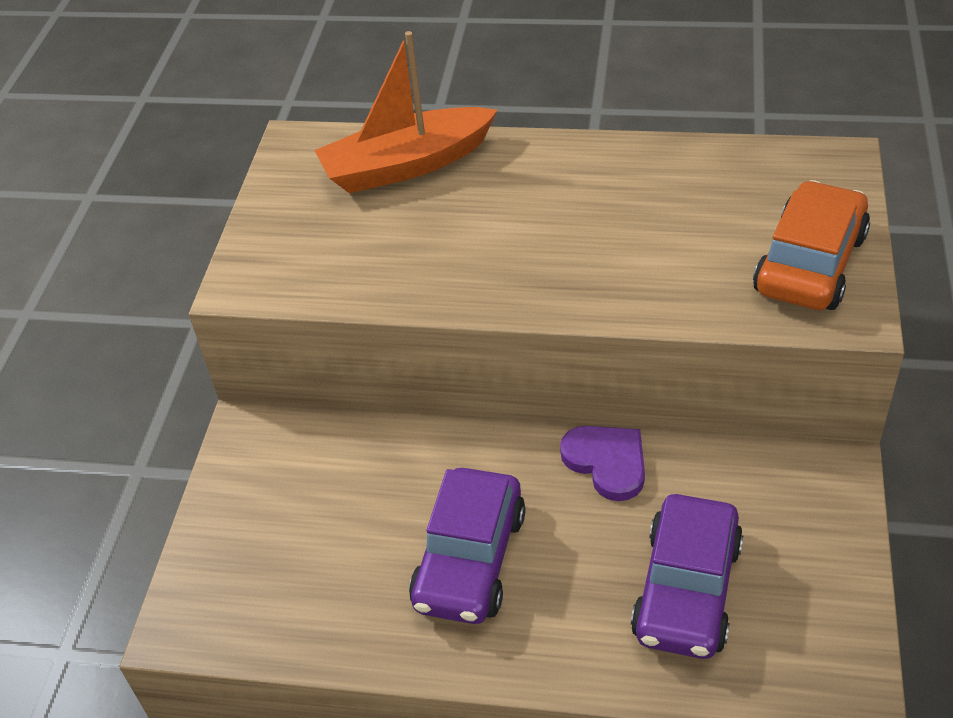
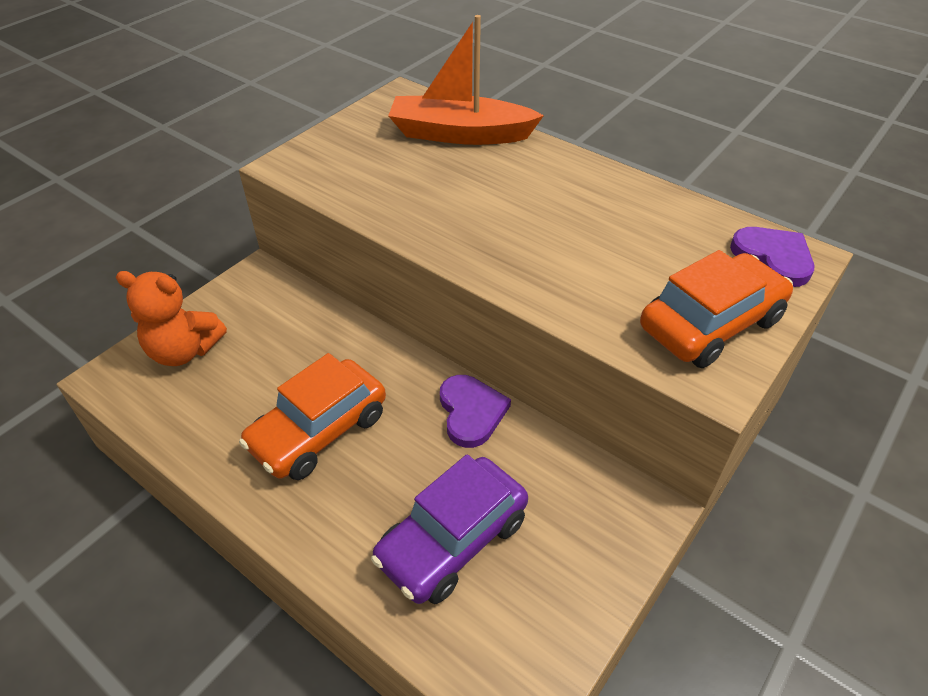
camera: 25 degrees right, 0 degrees up
(241, 555) = (184, 351): none -> orange teddy bear
(469, 560) = (319, 431): purple car -> orange car
(816, 173) = (773, 258): none -> purple heart

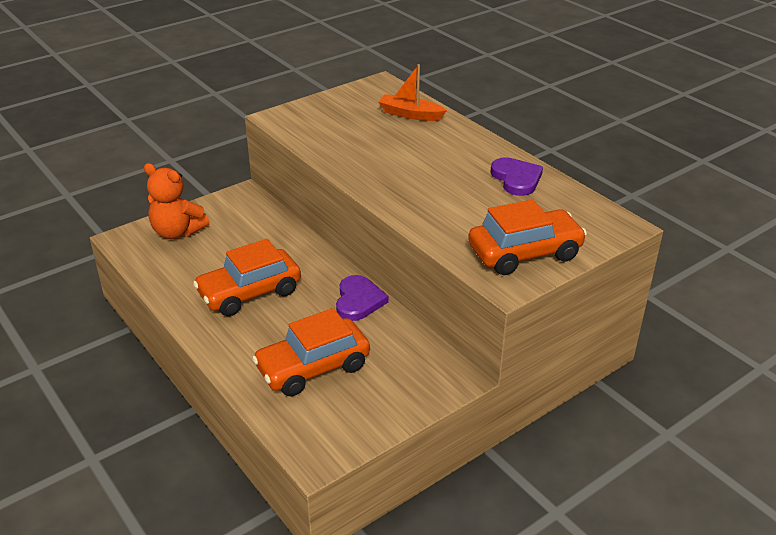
camera: 15 degrees right, 10 degrees down
(452, 540) = (313, 367): purple car -> orange car
(460, 134) = (410, 114): orange boat -> orange boat, size x0.61
(773, 258) = (598, 223): purple heart -> purple heart (516, 179)

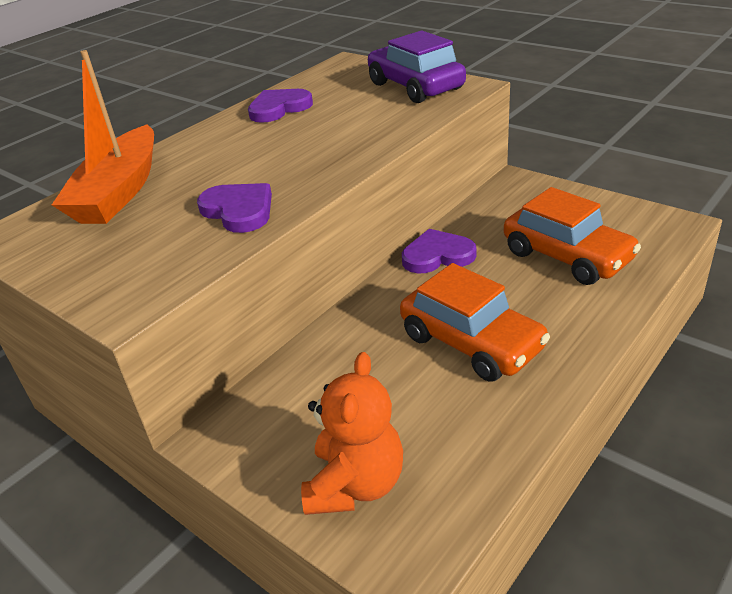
camera: 100 degrees left, 0 degrees up
(350, 151) = (239, 210): none -> purple heart
(410, 114) = (120, 191): orange boat -> orange boat, size x1.63
(525, 253) = (415, 86): orange car -> purple car

